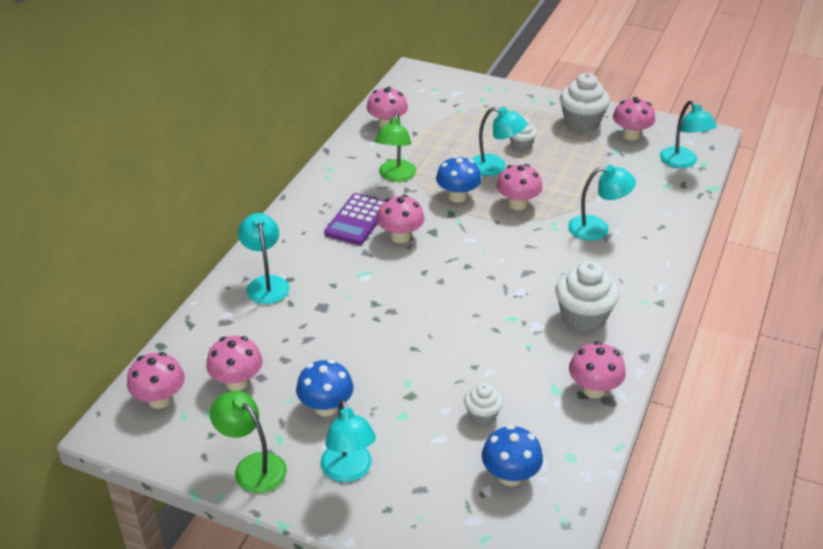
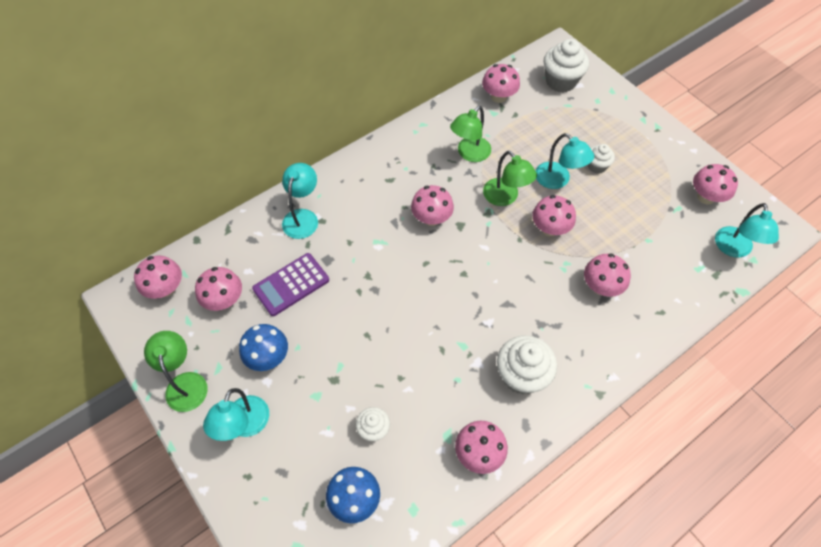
camera: 30 degrees right, 20 degrees up
(357, 220) = (410, 186): purple calculator -> purple calculator (291, 285)
(458, 196) = (505, 197): blue mushroom -> green lamp
(581, 123) = (669, 164): white cupcake -> white cupcake (561, 81)
(597, 228) = (601, 286): turquoise lamp -> pink mushroom

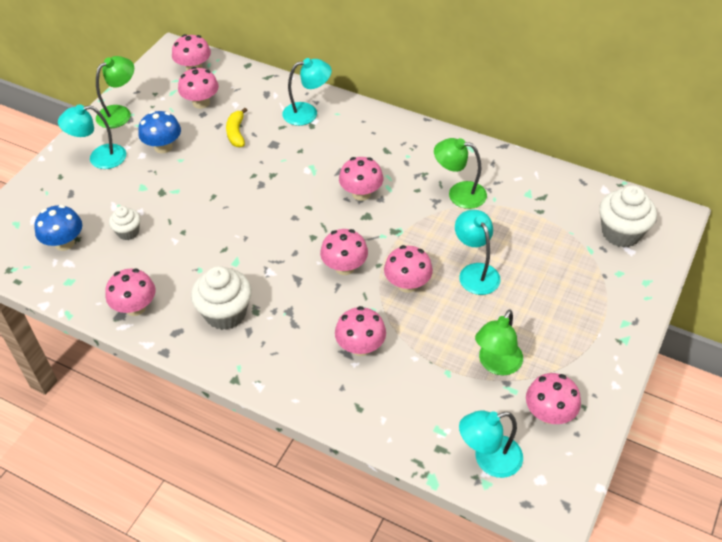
camera: 65 degrees right, 10 degrees down
(291, 285) = (236, 133): purple calculator -> yellow banana
(498, 96) = (554, 190): pink mushroom -> pink mushroom (344, 267)
(505, 197) = (423, 238): green lamp -> green lamp (496, 364)
(558, 180) = (475, 272): turquoise lamp -> turquoise lamp turned 135 degrees clockwise
(596, 166) = (519, 299): white cupcake -> none

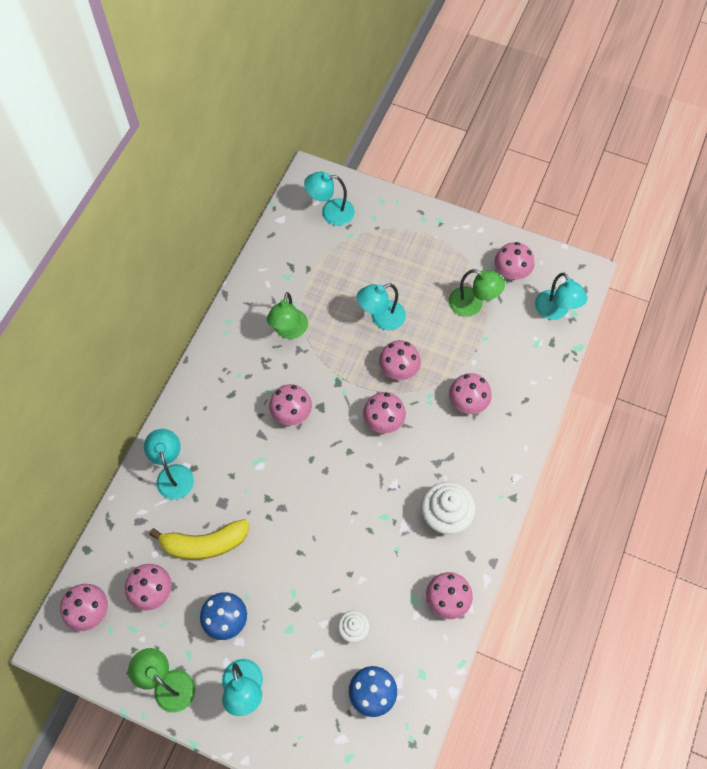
camera: 95 degrees left, 15 degrees up
(236, 133) = (204, 544): yellow banana -> yellow banana, size x1.65
(621, 233) = (330, 212): white cupcake -> turquoise lamp

